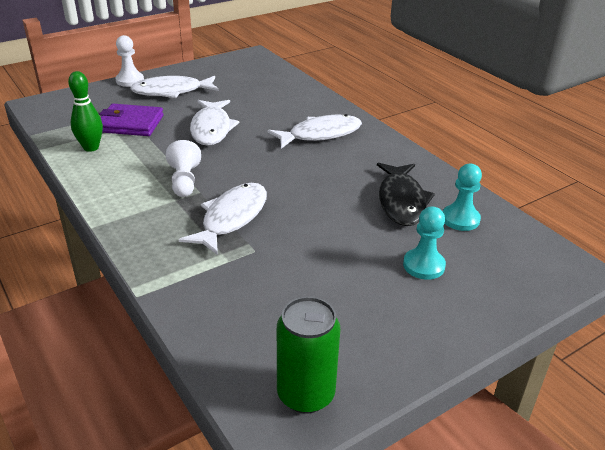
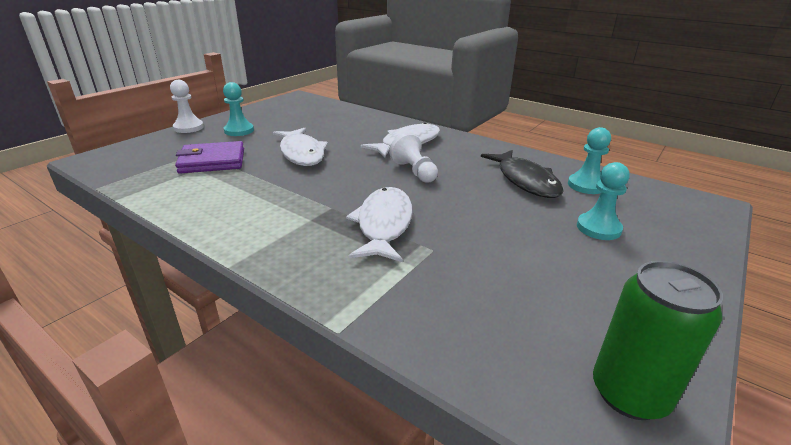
camera: 20 degrees left, 5 degrees down
(91, 147) = (179, 188): green bowling pin -> none
(171, 91) = (239, 131): white fish -> turquoise pawn
(184, 181) = (307, 201): white pawn -> white pawn (414, 171)

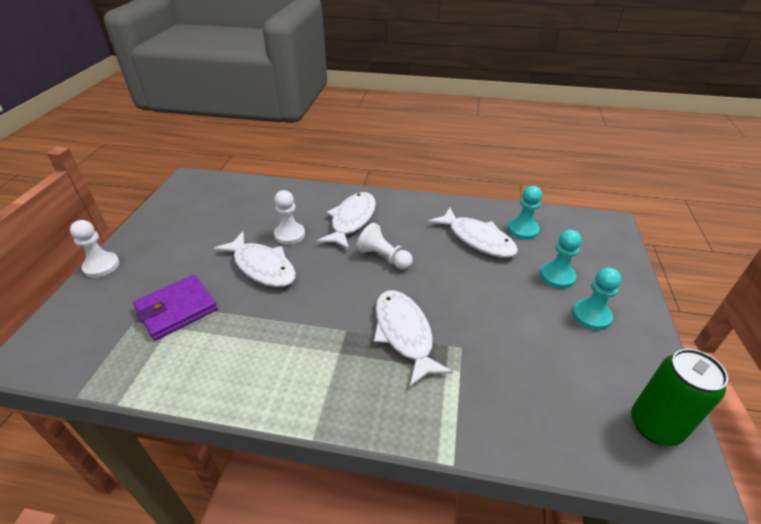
camera: 25 degrees left, 10 degrees up
(239, 131) = (166, 253): turquoise pawn -> turquoise pawn (591, 316)
(344, 140) = (289, 235): none -> white pawn
(525, 181) = (477, 239): black fish -> white fish

